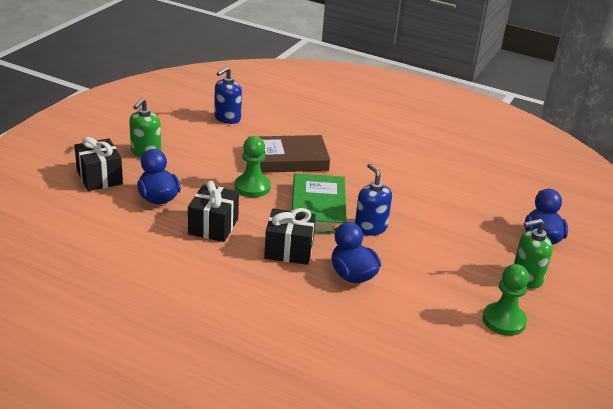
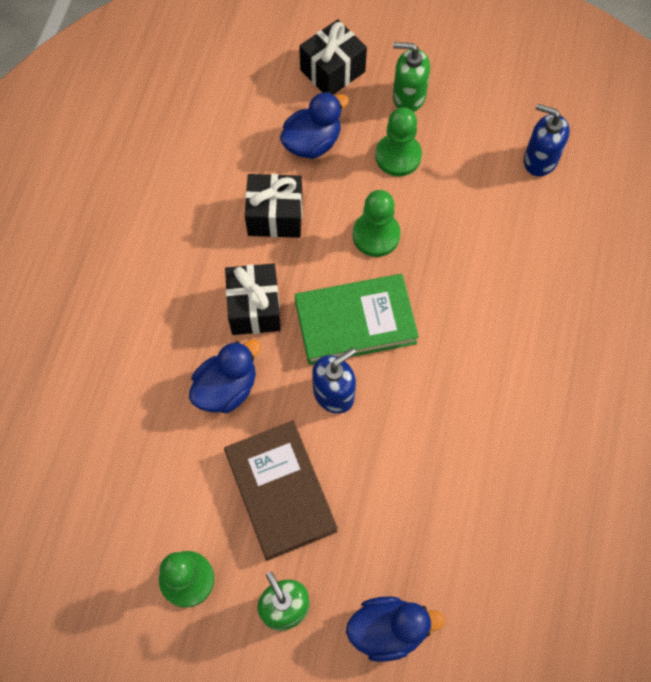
camera: 80 degrees right, 35 degrees up
(192, 166) = (398, 156): none -> green pawn
(287, 159) = (463, 260): brown book -> brown book (280, 491)

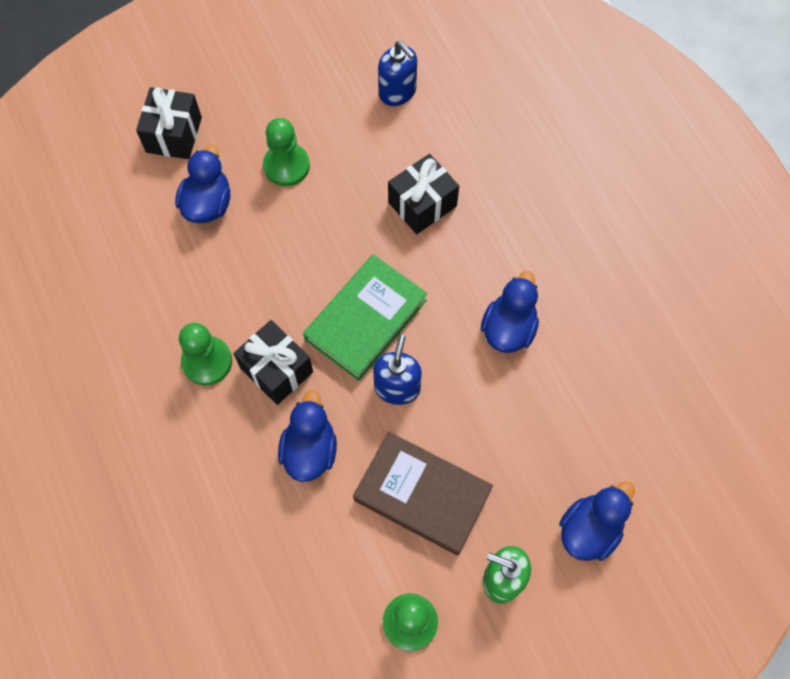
camera: 40 degrees left, 0 degrees up
(275, 216) = (229, 284): black gift -> black gift (422, 204)
(376, 235) = (323, 240): green pawn -> green pawn (207, 361)
(408, 97) = (254, 113): green soap dispenser -> none
(464, 417) = (508, 328): none -> blue duck
(540, 160) = (397, 92): blue soap dispenser -> blue soap dispenser turned 120 degrees counterclockwise

